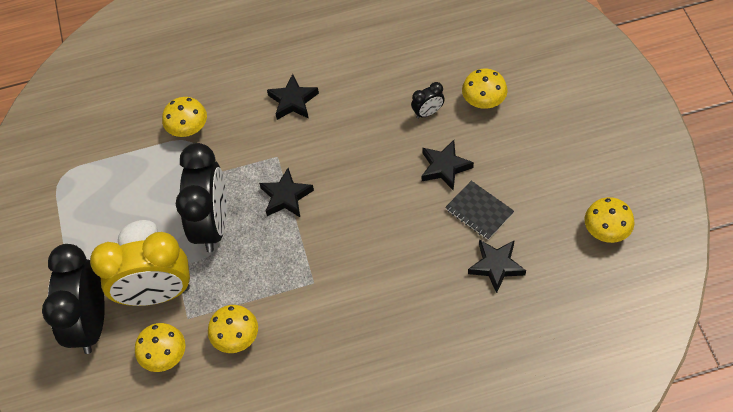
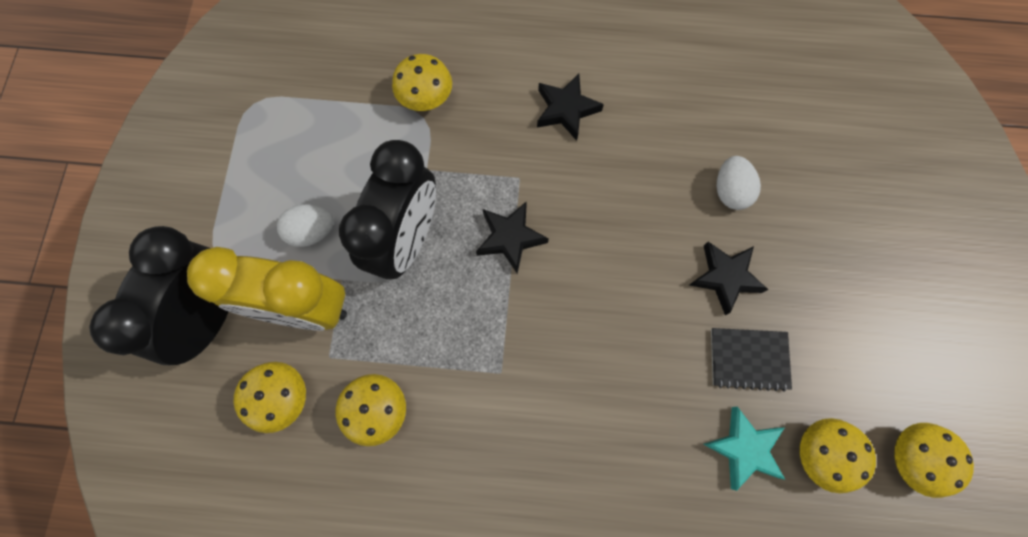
camera: 15 degrees right, 15 degrees up
(428, 112) = (730, 191): black clock -> white egg
(479, 211) = (748, 359): black notebook -> black notebook turned 60 degrees counterclockwise
(483, 101) = (808, 203): yellow mushroom -> yellow mushroom (820, 453)
(496, 266) = (744, 448): black star -> turquoise star

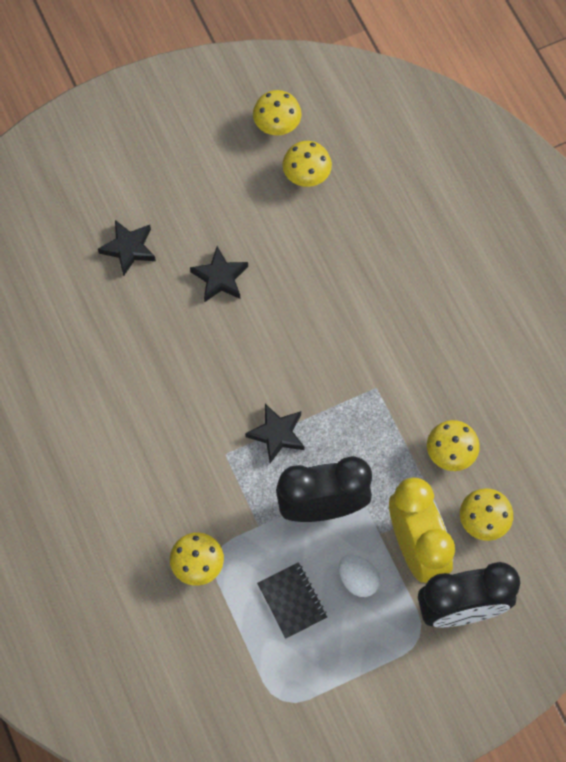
camera: 120 degrees left, 5 degrees down
(566, 110) = (147, 450): black star -> black star (129, 248)
(730, 191) = (150, 303): white egg -> none
(744, 448) = (331, 218): turquoise star -> none
(748, 359) = (270, 239): black notebook -> black notebook (292, 601)

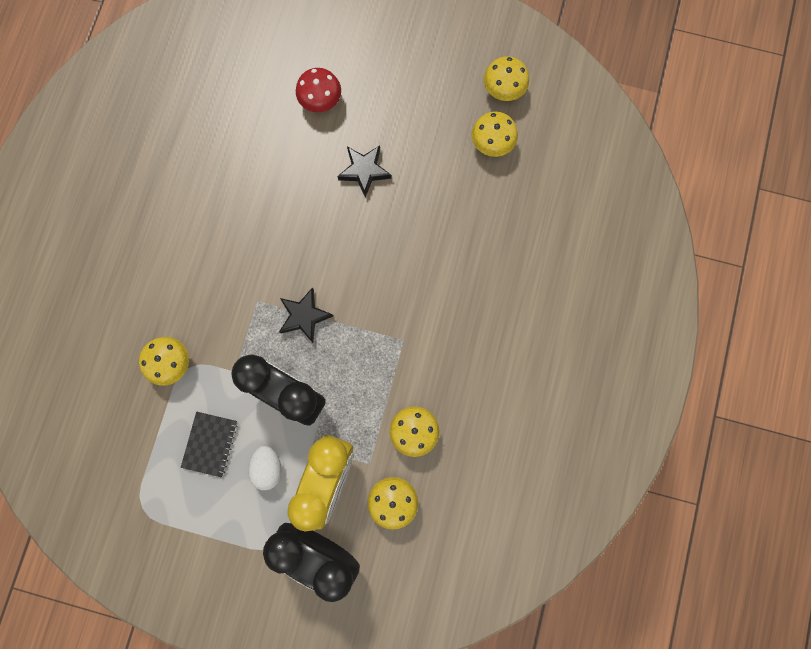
camera: 40 degrees right, 10 degrees up
(129, 248) = (320, 100): black star -> red mushroom

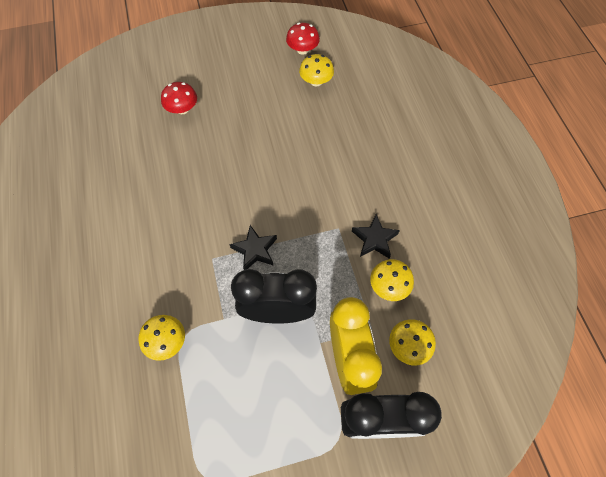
camera: 30 degrees left, 15 degrees down
(210, 444) = (235, 387): black notebook -> none
(268, 468) = (294, 378): white egg -> none
(364, 171) = (240, 136): black star -> black star (374, 239)
(503, 89) = (302, 50): yellow mushroom -> red mushroom

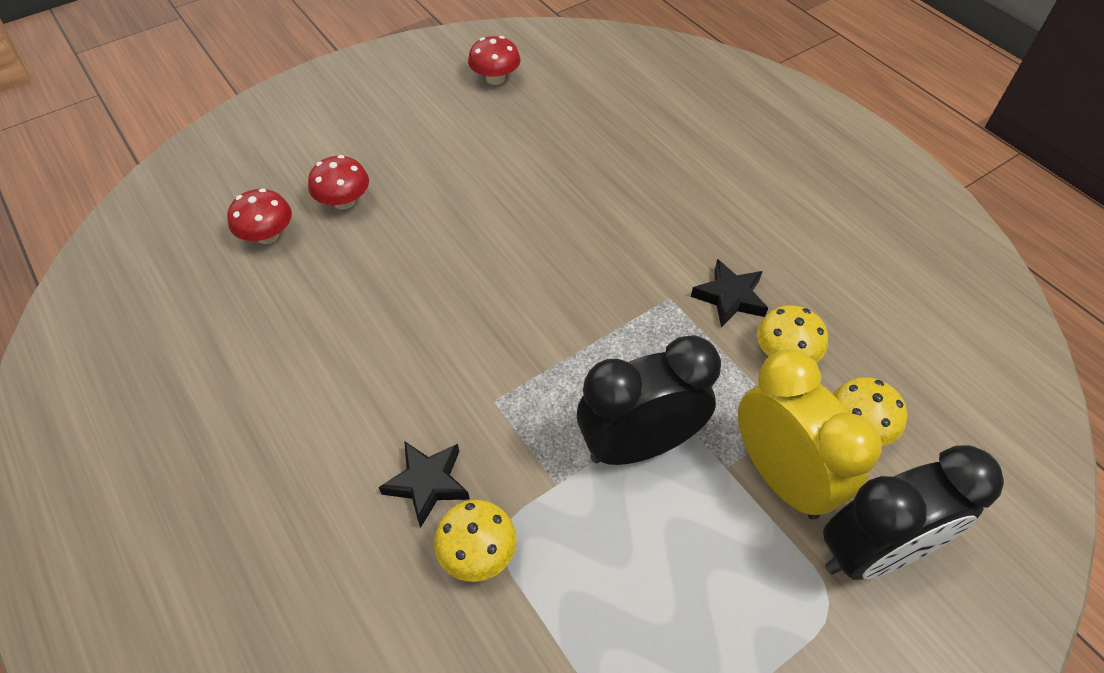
camera: 20 degrees left, 10 degrees down
(134, 118) = (267, 235): none -> red mushroom
(255, 250) = (557, 367): black star -> black star (427, 483)
(316, 81) = (536, 114): yellow mushroom -> none

